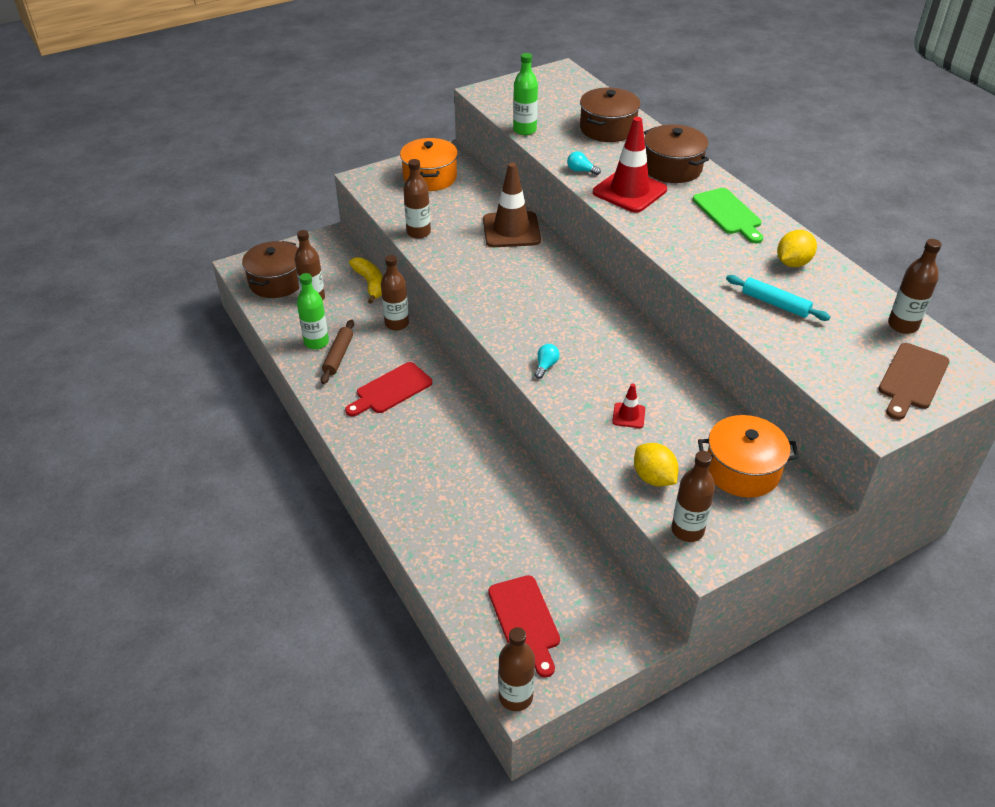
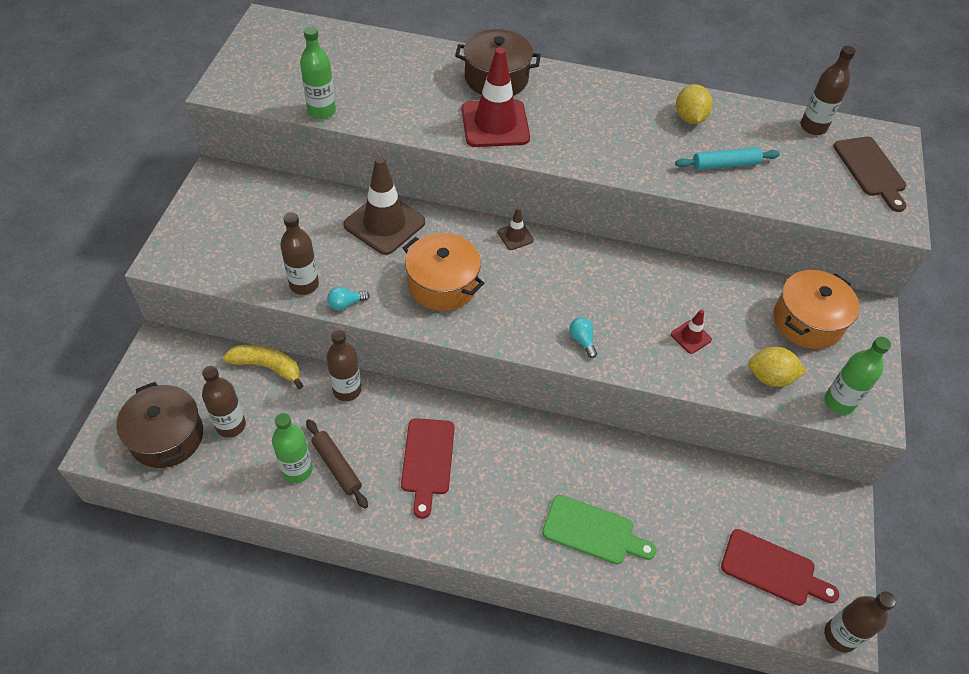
camera: 50 degrees left, 10 degrees up
(430, 177) = (234, 215): orange pot -> orange pot (442, 284)
(581, 171) = (429, 127): turquoise light bulb -> turquoise light bulb (346, 304)
(588, 285) = (515, 236): none -> brown traffic cone
(607, 129) = (392, 66): brown pot -> none
(687, 530) = (839, 402): brown bottle -> green bottle
(728, 214) = (593, 99): green cutting board -> green cutting board (593, 531)

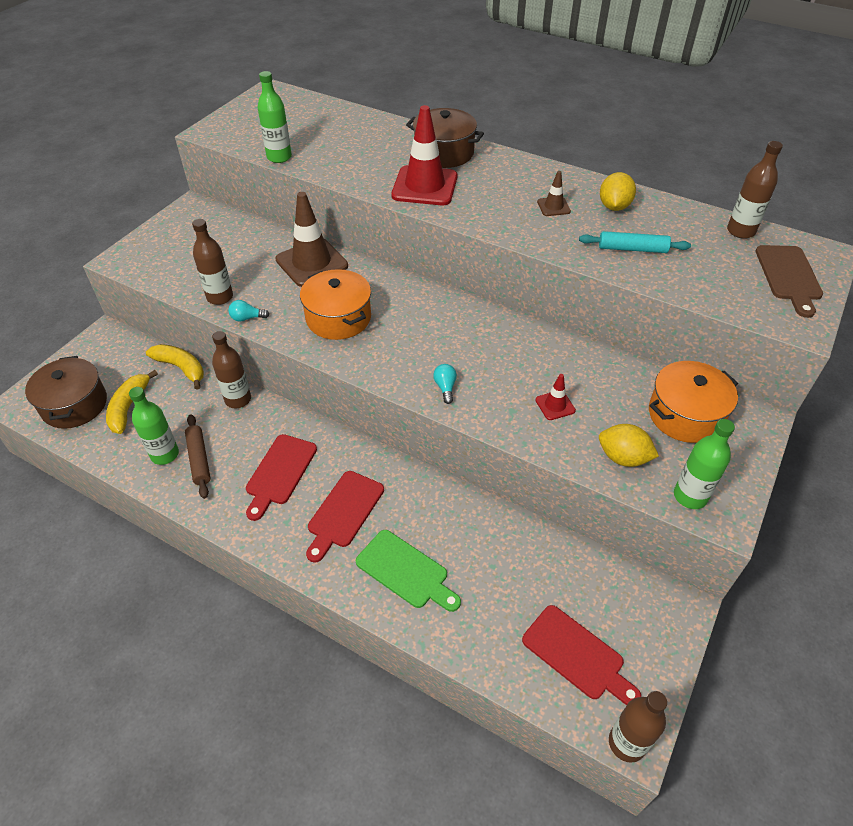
camera: 20 degrees right, 5 degrees down
(231, 425) = (129, 407): brown bottle -> yellow banana
(509, 487) = (344, 512): none -> red cutting board
(515, 236) = (423, 291): brown traffic cone -> brown traffic cone (553, 207)

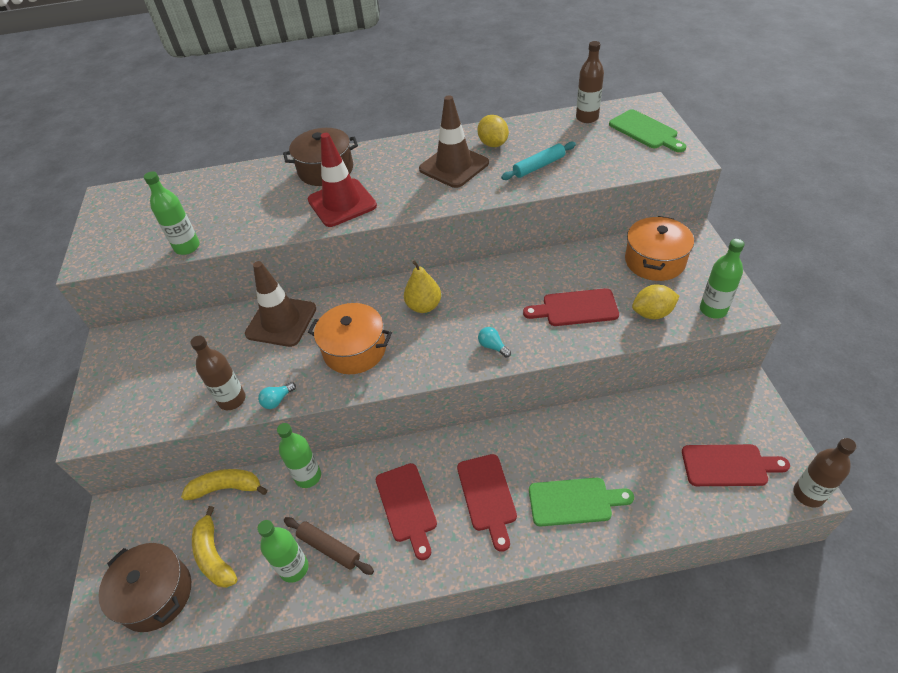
camera: 35 degrees left, 0 degrees up
(238, 399) = (308, 476): brown bottle -> green bottle
(428, 319) = (424, 306): none -> yellow pear
(553, 207) = (454, 166): brown traffic cone -> brown traffic cone, size x2.16
(555, 405) = (576, 308): red traffic cone -> red cutting board
(789, 276) = (645, 131): brown cutting board -> green cutting board

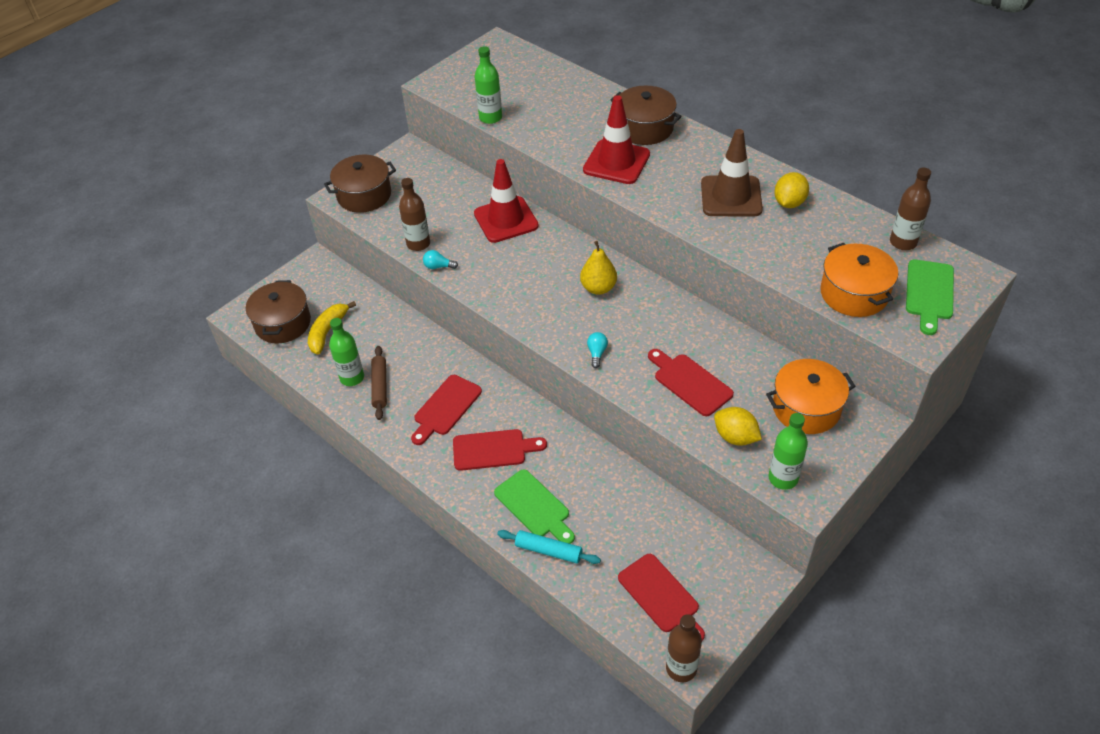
camera: 50 degrees right, 0 degrees up
(118, 408) = (364, 195): none -> brown pot
(226, 488) = (377, 302): yellow banana -> none
(281, 321) = (506, 220): brown traffic cone -> red traffic cone
(308, 476) = (421, 338): green bottle -> none
(354, 350) = (518, 276): orange pot -> orange pot (854, 293)
(487, 496) = (493, 450): red cutting board -> red cutting board turned 135 degrees counterclockwise
(539, 166) = (790, 248): turquoise rolling pin -> turquoise rolling pin (548, 551)

